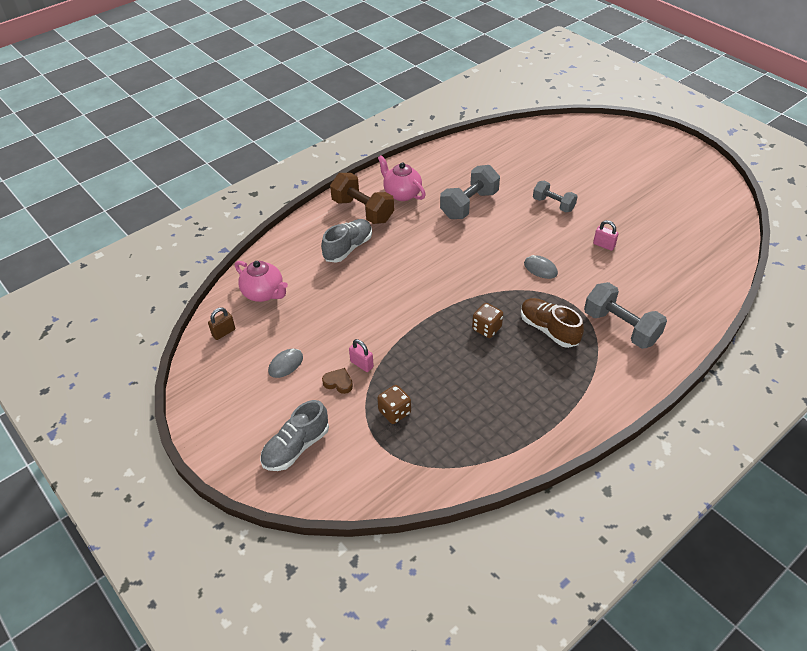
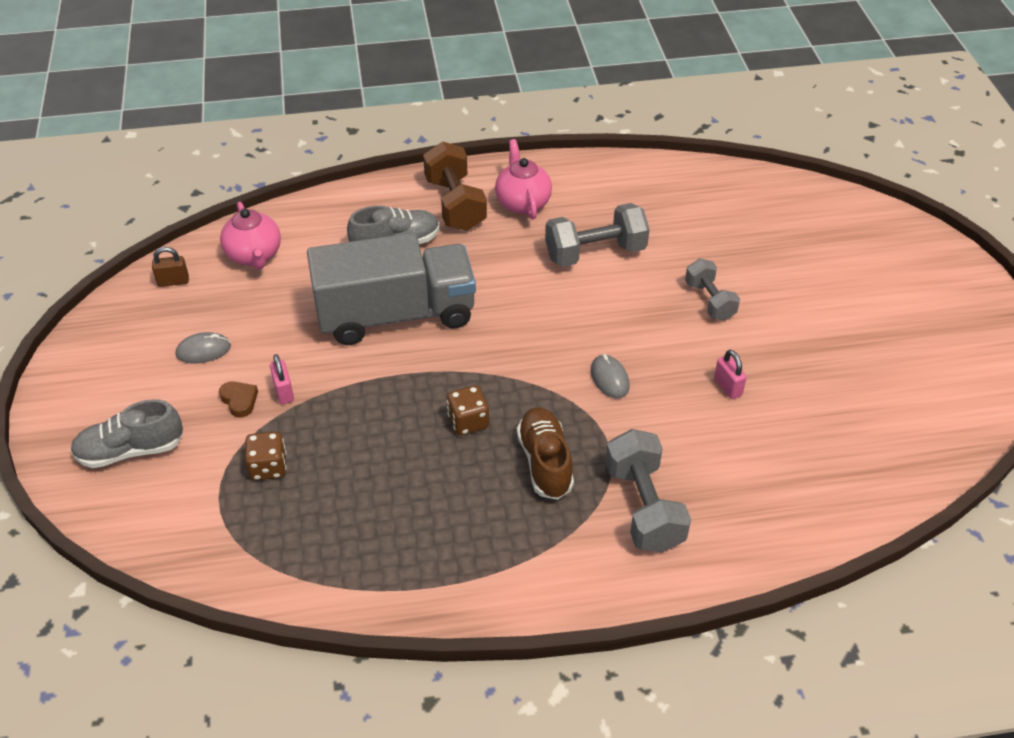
camera: 30 degrees right, 0 degrees up
(387, 288) = (395, 315): none -> grey truck

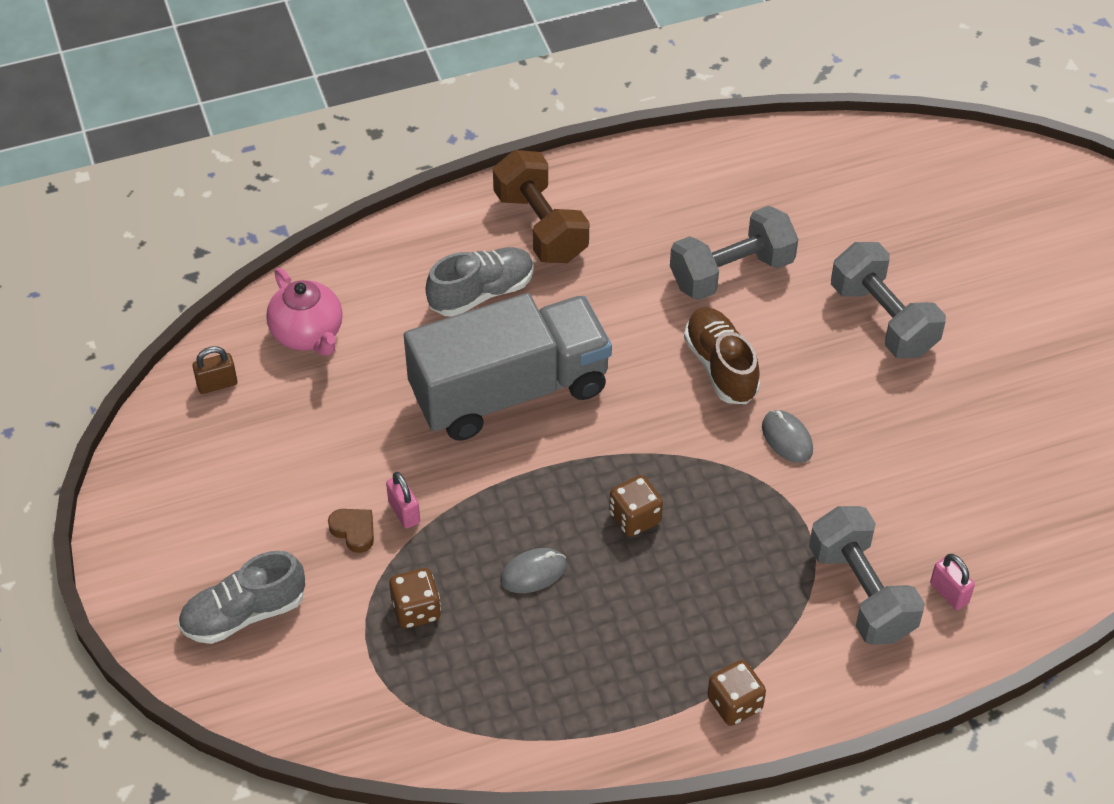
camera: 10 degrees left, 5 degrees up
(203, 350) = (288, 472): grey mouse -> grey mouse (533, 573)
(511, 582) = (734, 704): none -> brown dice
(522, 202) = (625, 213): pink teapot -> none
(545, 462) = (737, 555): brown shoe -> brown shoe (720, 366)
(709, 301) = (883, 319): grey dumbbell -> grey dumbbell, size x1.56
(727, 387) = (926, 429): pink padlock -> pink padlock (949, 593)

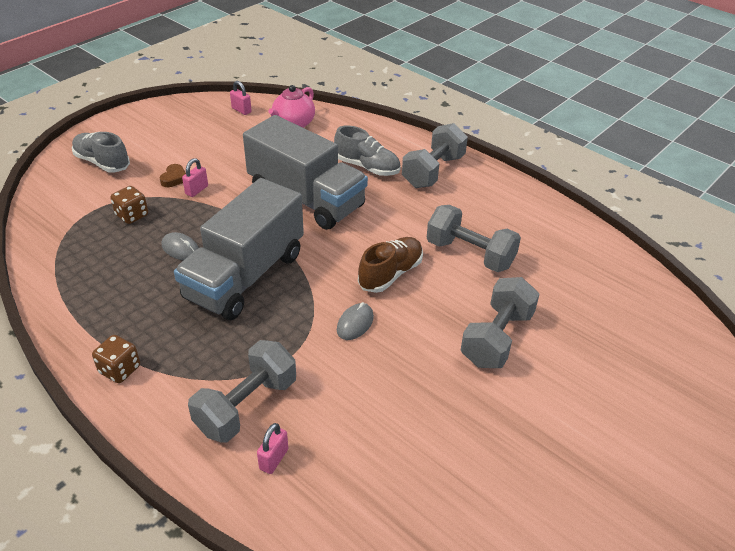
camera: 60 degrees right, 10 degrees down
(217, 384) = (241, 110): brown padlock -> pink padlock
(541, 226) = (433, 171): brown dumbbell -> grey dumbbell
(635, 518) = (245, 276): brown dice -> grey truck

